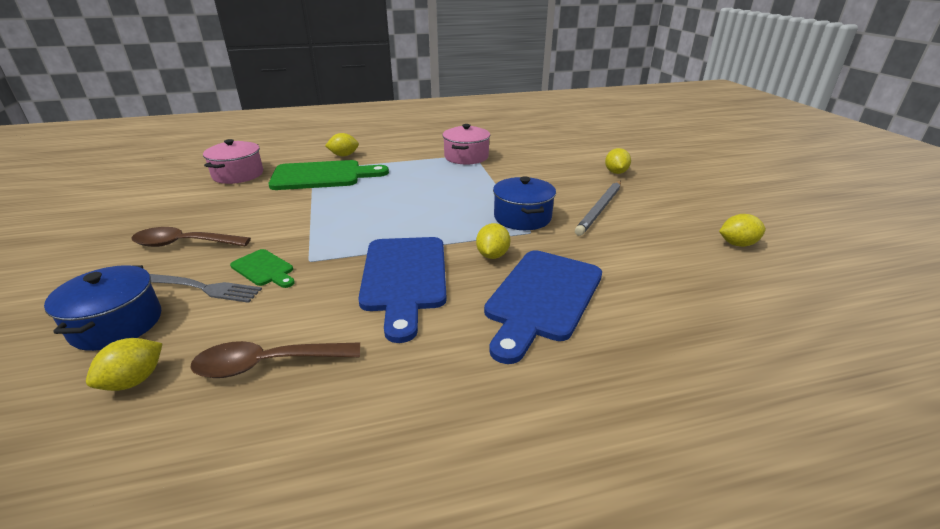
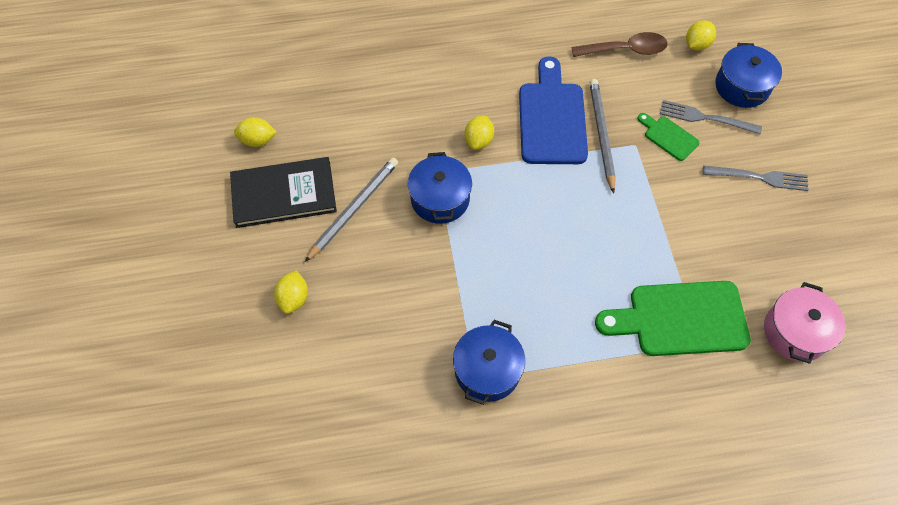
camera: 175 degrees left, 30 degrees up
(184, 244) = (760, 177): brown spoon -> grey fork
(344, 155) = (672, 391): yellow lemon -> none
(346, 267) = (601, 134): none -> grey pencil
(466, 157) = (487, 370): pink pot -> blue pot
(542, 298) = (449, 89): blue cutting board -> none
(672, 214) = (284, 194): none -> black book

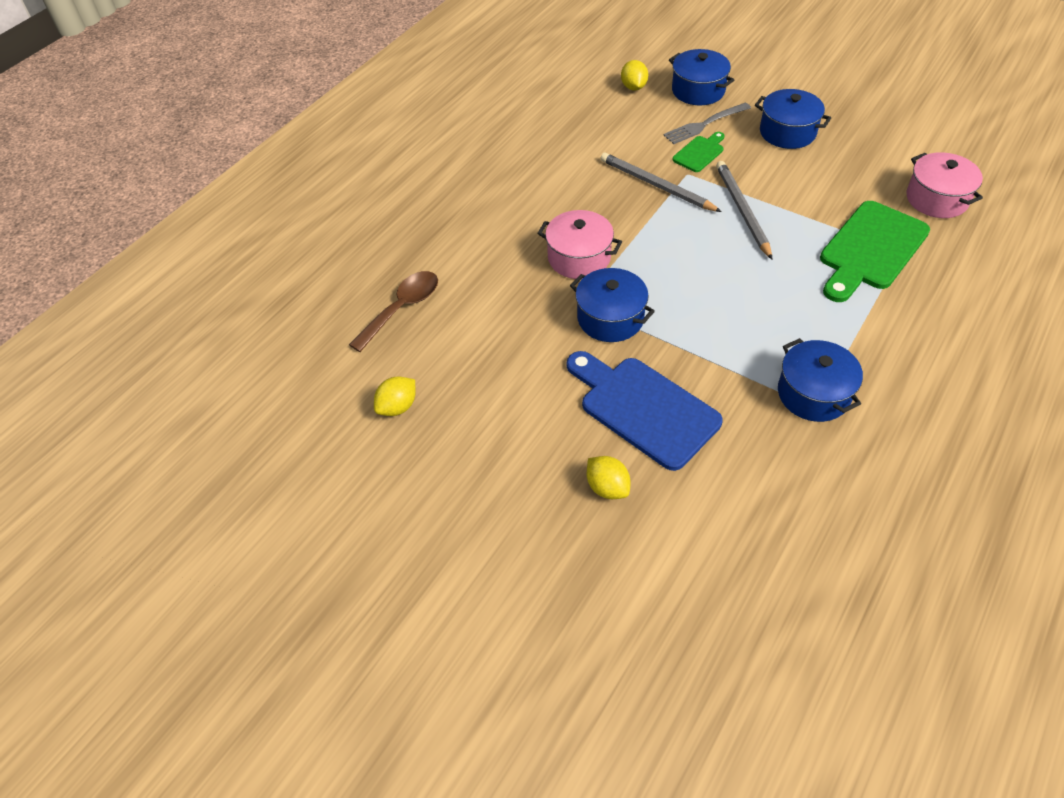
camera: 45 degrees left, 10 degrees down
(284, 194) = (482, 424): black book -> none
(354, 209) = (556, 382): grey pencil -> grey pencil (742, 211)
(478, 141) = (579, 258): yellow lemon -> pink pot
(551, 118) = (607, 202): blue cutting board -> blue cutting board (643, 408)
(625, 50) = (592, 123): brown spoon -> brown spoon (402, 308)
(668, 137) = (700, 153): green cutting board -> green cutting board turned 135 degrees clockwise
(760, 177) = (787, 132): grey fork -> blue pot

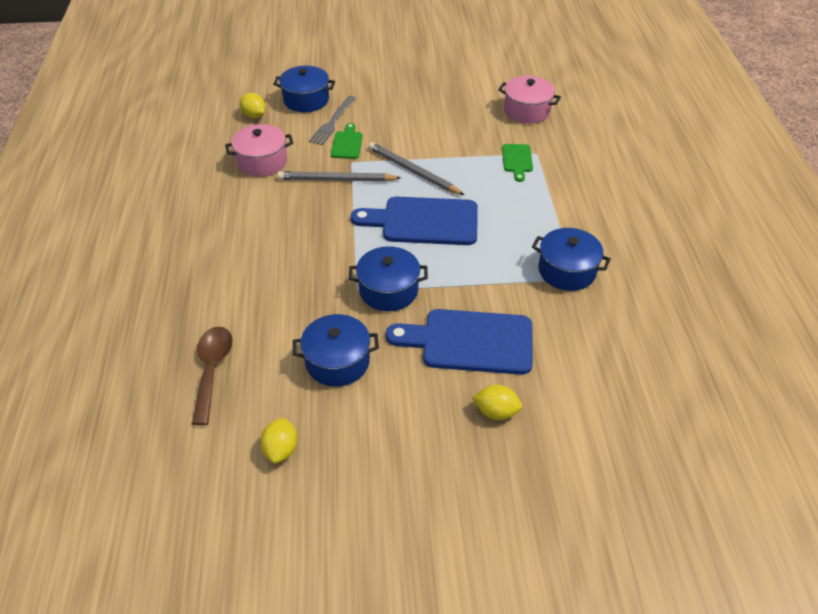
camera: 40 degrees left, 5 degrees down
(579, 258) = (325, 258): pink pot -> pink pot (262, 162)
(706, 267) = (423, 221): none -> blue cutting board
(787, 132) = (395, 105): blue pot -> blue pot (337, 362)
(871, 250) = (517, 160): green cutting board -> green cutting board, size x0.50

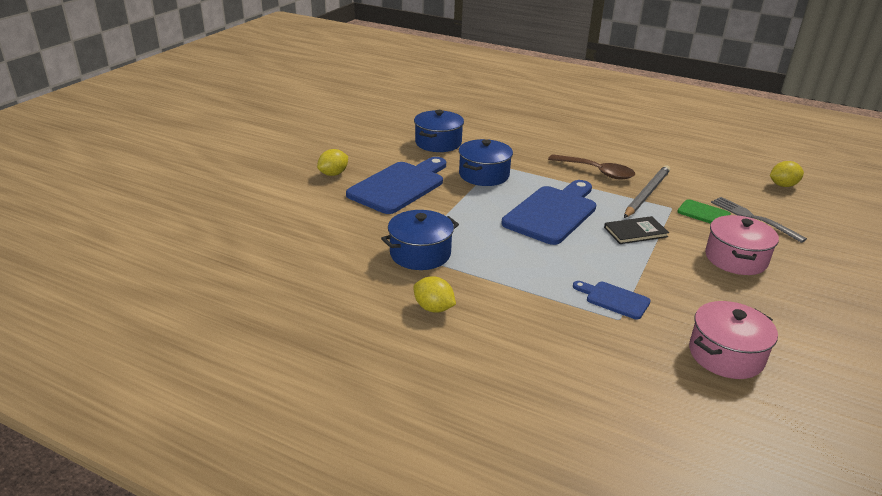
camera: 120 degrees right, 15 degrees down
(212, 370) = (475, 113): brown spoon -> brown spoon (597, 172)
(262, 162) = (696, 172): pink pot -> pink pot (736, 259)
(281, 449) = (395, 116): yellow lemon -> yellow lemon (433, 308)
(306, 100) = (807, 216): blue pot -> none
(413, 171) = (635, 232): grey pencil -> black book
(517, 160) = (614, 299): green cutting board -> blue cutting board

